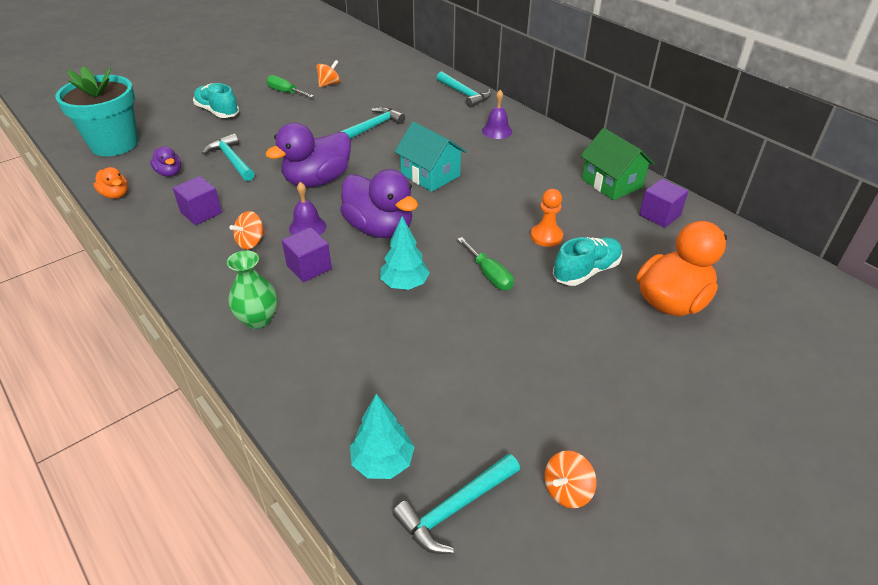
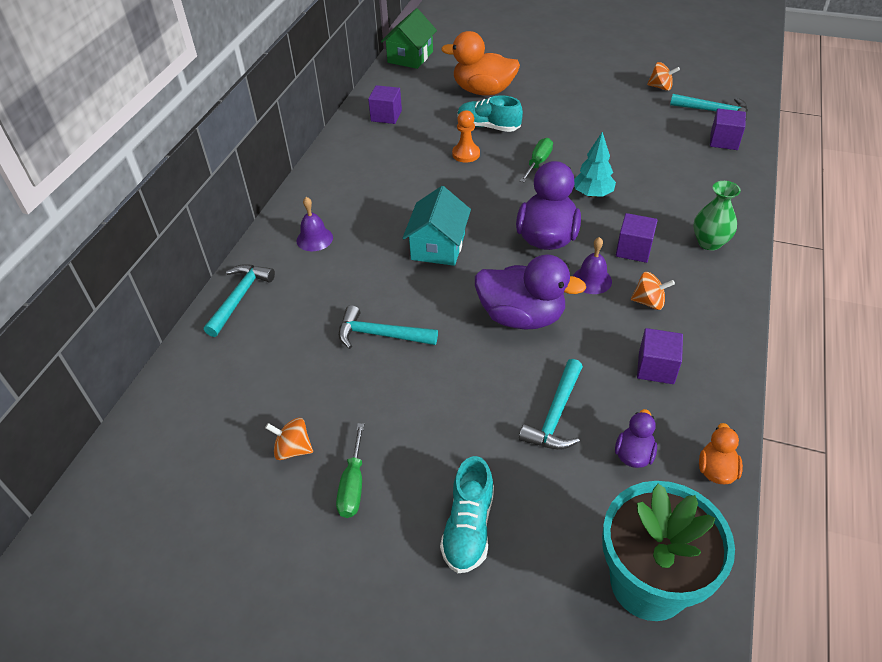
camera: 120 degrees left, 5 degrees up
(382, 462) = (724, 141): turquoise tree -> purple cube
(611, 183) = (358, 146): green house -> green house (410, 57)

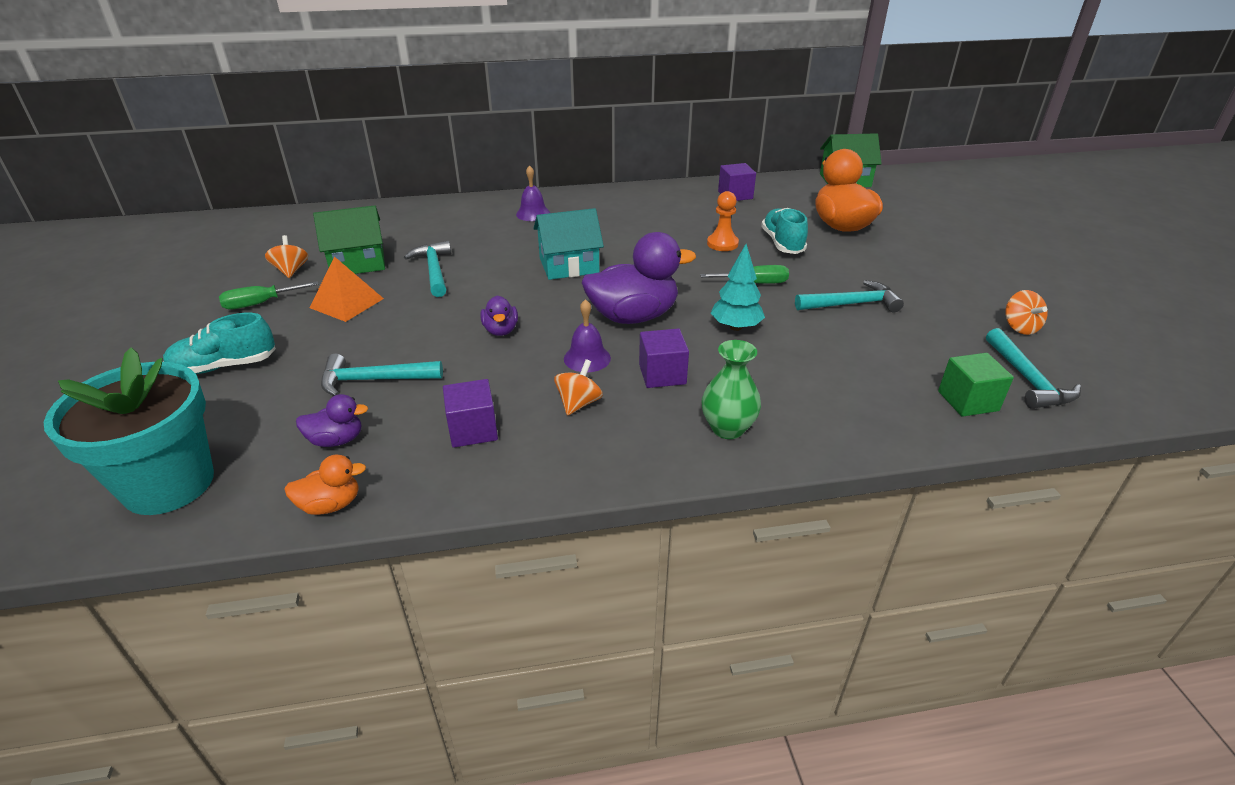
camera: 60 degrees right, 10 degrees down
(239, 298) = (442, 208): turquoise hammer -> turquoise hammer (851, 304)
(318, 389) = (358, 263): none -> green house
(401, 412) = (346, 303): none -> orange pyramid
(521, 317) = (501, 330): purple duck -> purple duck, size x0.49
(649, 302) = (578, 403): orange spinning top -> orange spinning top turned 135 degrees counterclockwise
(724, 141) = (968, 401): purple cube -> green cube

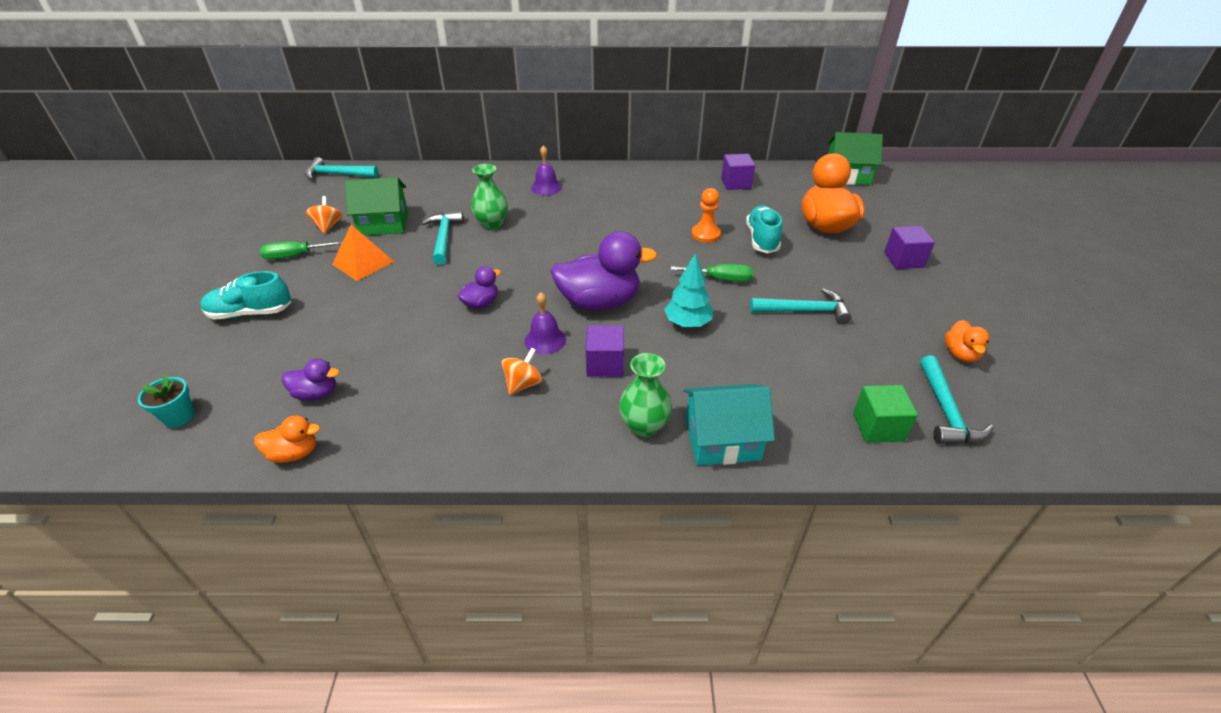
camera: 10 degrees right, 5 degrees up
(169, 484) = (179, 416): turquoise flower pot -> turquoise flower pot, size x0.42
(374, 380) = (363, 340): turquoise hammer -> turquoise hammer (337, 175)
(473, 430) = (427, 398): purple cube -> purple cube (904, 260)
(485, 253) = (492, 224): none -> green vase
(501, 330) = (481, 303): purple duck -> purple duck turned 135 degrees counterclockwise
(569, 265) = (560, 244): turquoise house -> turquoise house (722, 440)
(1019, 327) = (960, 354): orange spinning top -> orange duck

